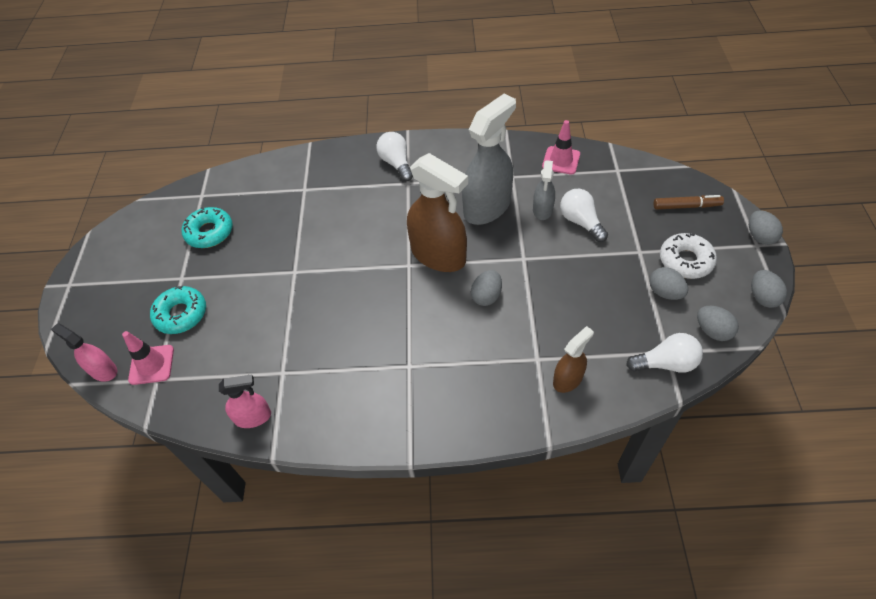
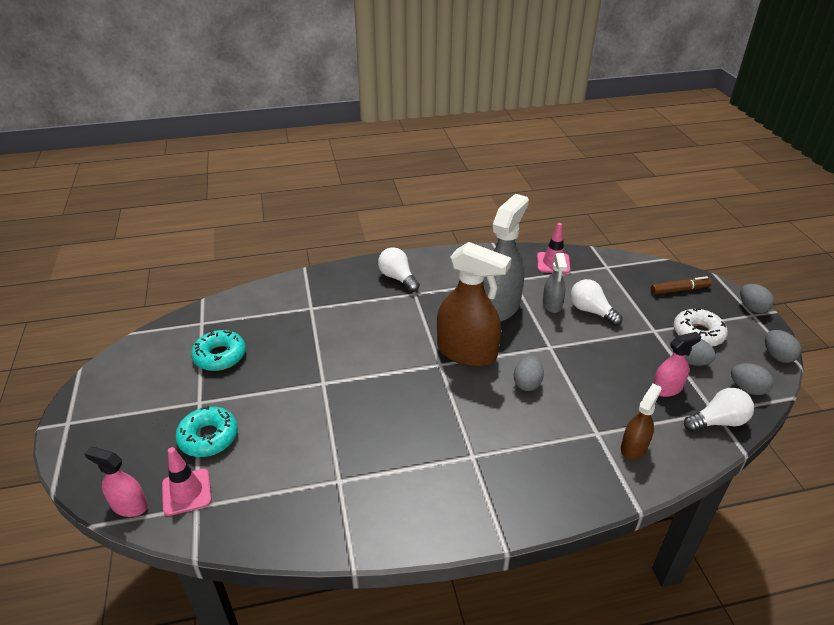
camera: 15 degrees left, 15 degrees down
(253, 417) = (319, 529): pink spray bottle -> pink spray bottle (667, 388)

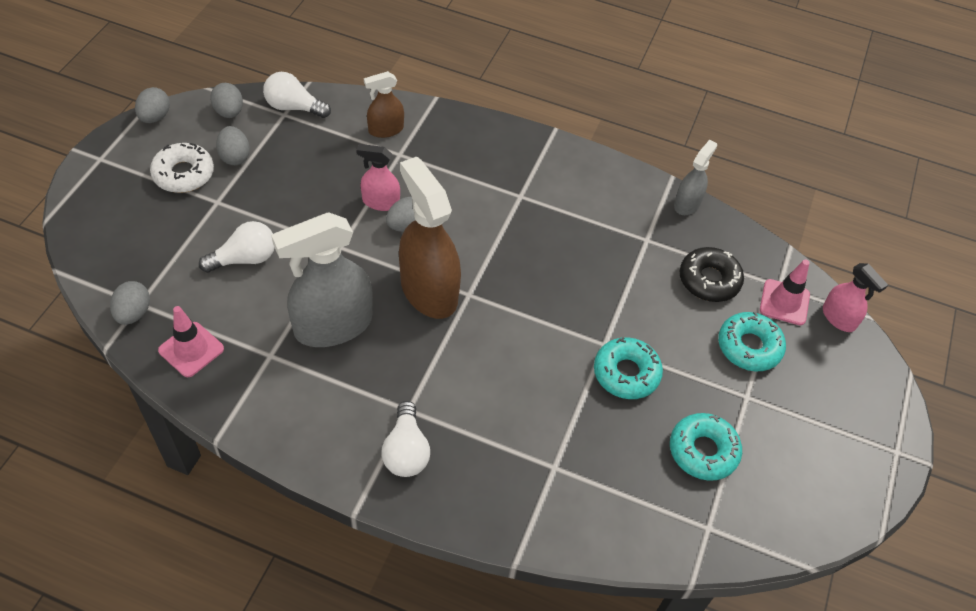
camera: 150 degrees left, 15 degrees up
(264, 474) = (709, 280): none -> black donut
(296, 373) = (626, 373): none -> turquoise donut
(552, 304) = (273, 292): grey spray bottle -> grey spray bottle (687, 204)
(591, 311) = (245, 259): white light bulb -> white light bulb turned 105 degrees counterclockwise
(667, 388) = (293, 150): pink spray bottle -> pink spray bottle (380, 202)
(679, 290) = (117, 225): brown marker -> none
(752, 308) = (87, 164): grey egg -> grey egg (133, 313)

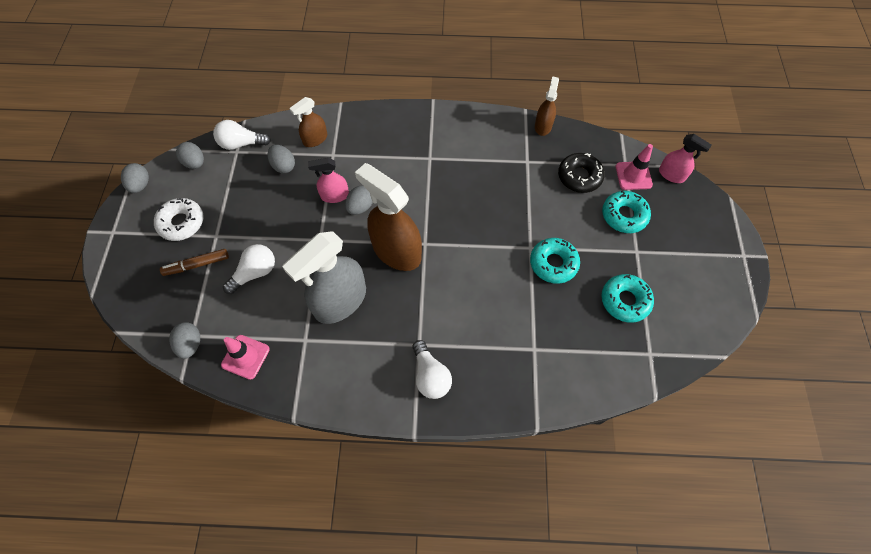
camera: 15 degrees left, 10 degrees up
(180, 227) = (197, 265): none -> brown marker
(235, 156) = (214, 196): grey egg -> grey egg (283, 166)
(687, 204) = (543, 126): grey spray bottle -> brown spray bottle

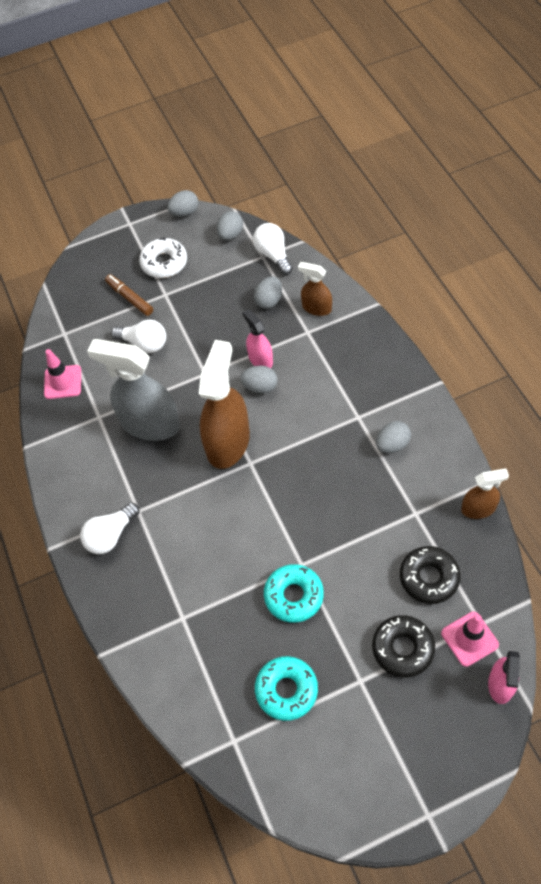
camera: 70 degrees right, 5 degrees down
(190, 344) = (56, 337): grey egg -> grey egg (392, 445)
(624, 215) = (402, 648): turquoise donut -> black donut

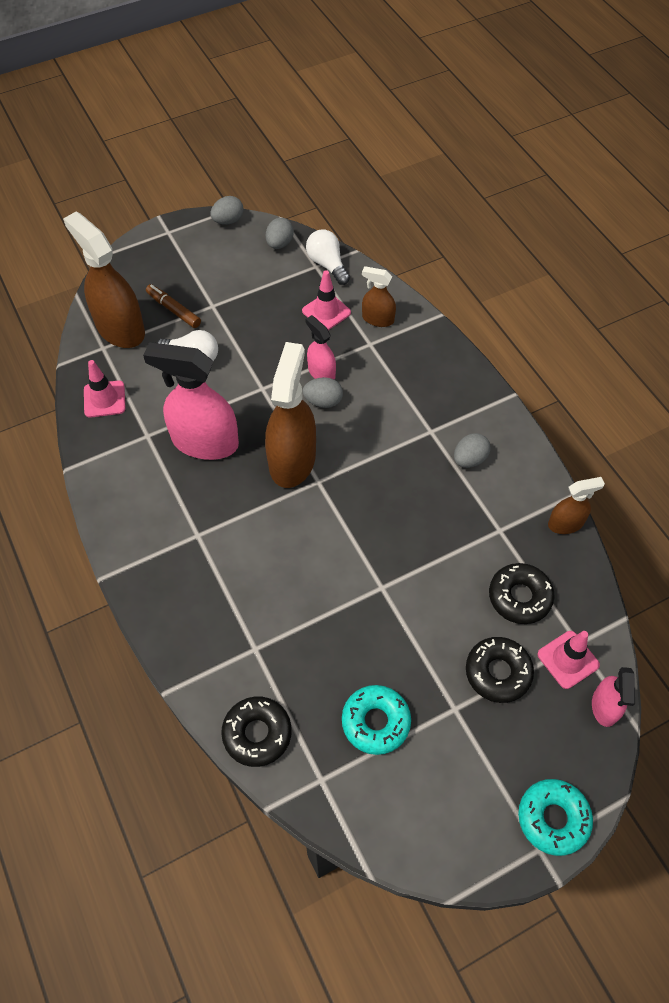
camera: 10 degrees left, 0 degrees up
(80, 315) = (120, 328): none -> brown spray bottle
(111, 535) = (169, 562): white light bulb -> none
(150, 423) = (204, 442): grey spray bottle -> pink spray bottle
(164, 263) = (209, 273): white donut -> none
(179, 696) = (257, 734): none -> black donut
(269, 301) = (326, 312): grey egg -> pink traffic cone
(294, 596) = (376, 621): turquoise donut -> turquoise donut (553, 818)

